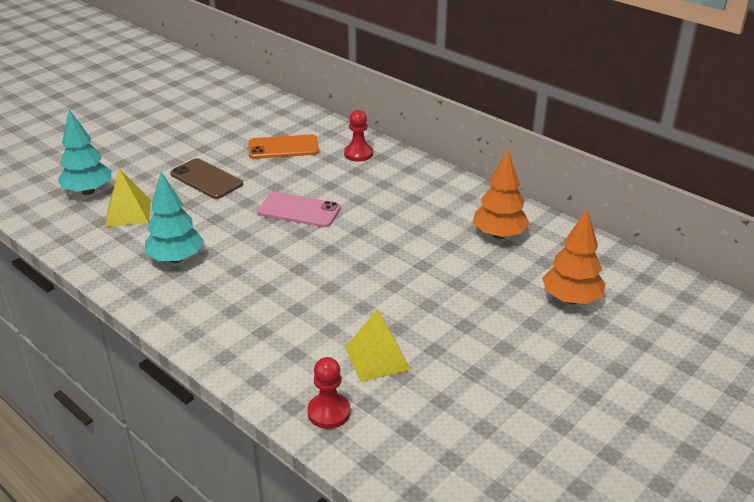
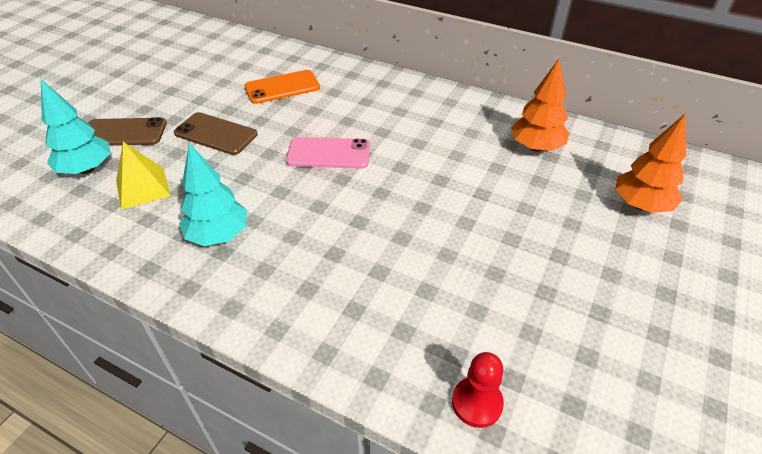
camera: 15 degrees left, 10 degrees up
(128, 166) = (124, 133): none -> brown phone
(358, 154) = (360, 83): red pawn -> none
(377, 358) = (493, 316): yellow pyramid -> none

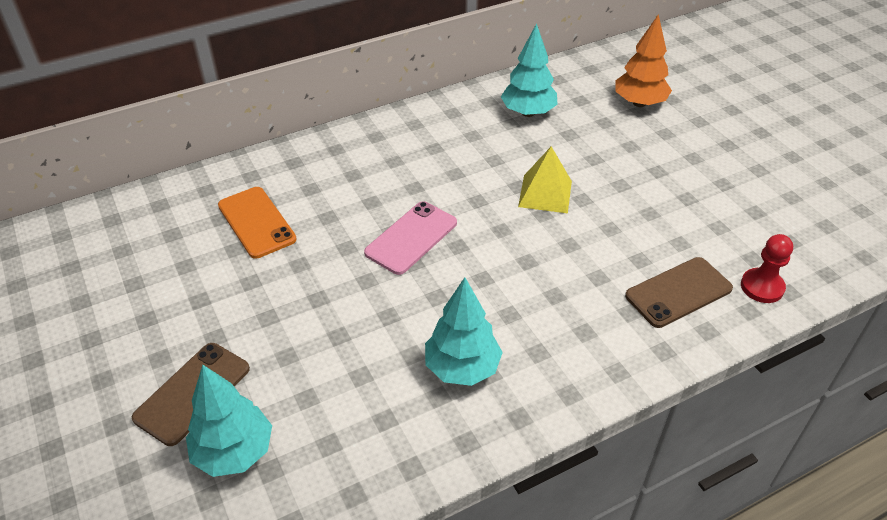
camera: 55 degrees left, 0 degrees up
(143, 187) = (324, 407): yellow pyramid -> yellow pyramid (545, 193)
(216, 134) = (287, 310): brown phone -> brown phone (678, 292)
(282, 87) = (256, 222): orange phone -> orange phone turned 45 degrees counterclockwise
(536, 147) = (528, 112): orange tree -> turquoise tree

